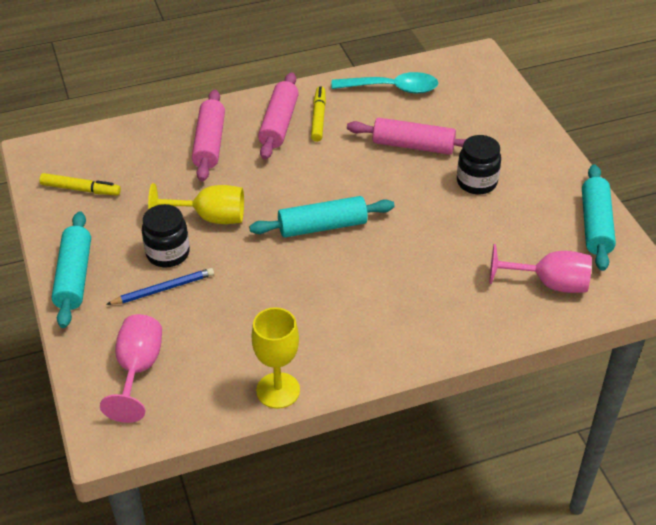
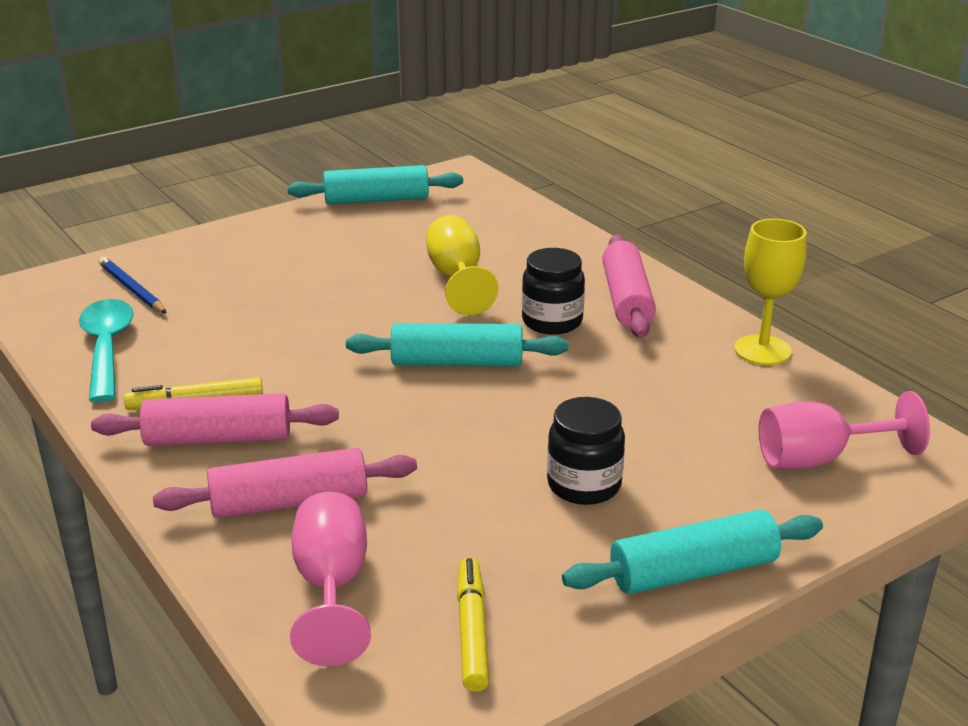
camera: 105 degrees left, 15 degrees down
(163, 289) = (660, 472): blue pencil -> blue pencil (132, 289)
(210, 218) = (483, 462): yellow goblet -> yellow goblet (457, 278)
(322, 226) = (457, 362): turquoise rolling pin -> turquoise rolling pin turned 60 degrees counterclockwise
(413, 145) = (253, 317): pink rolling pin -> pink rolling pin (626, 300)
(476, 182) = (322, 268): black jar -> black jar (552, 321)
(549, 284) = (485, 217): pink goblet -> pink goblet (332, 587)

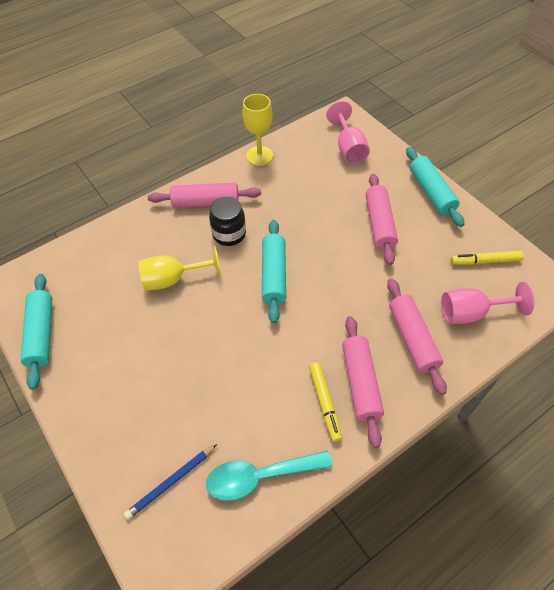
camera: 90 degrees left, 25 degrees up
(584, 485) = (379, 224): black jar -> pink rolling pin

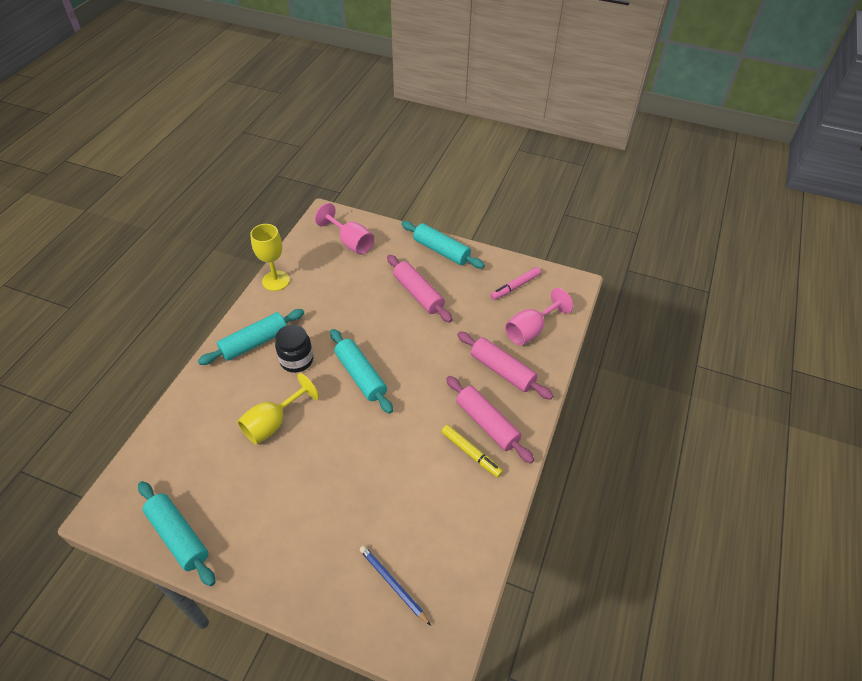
camera: 35 degrees left, 5 degrees down
(171, 482) = (393, 584): blue pencil -> blue pencil turned 120 degrees clockwise
(205, 202) = (254, 343): pink rolling pin -> turquoise rolling pin
(259, 477) = (460, 537): turquoise spoon -> none
(485, 261) = (515, 287): yellow marker -> pink marker

